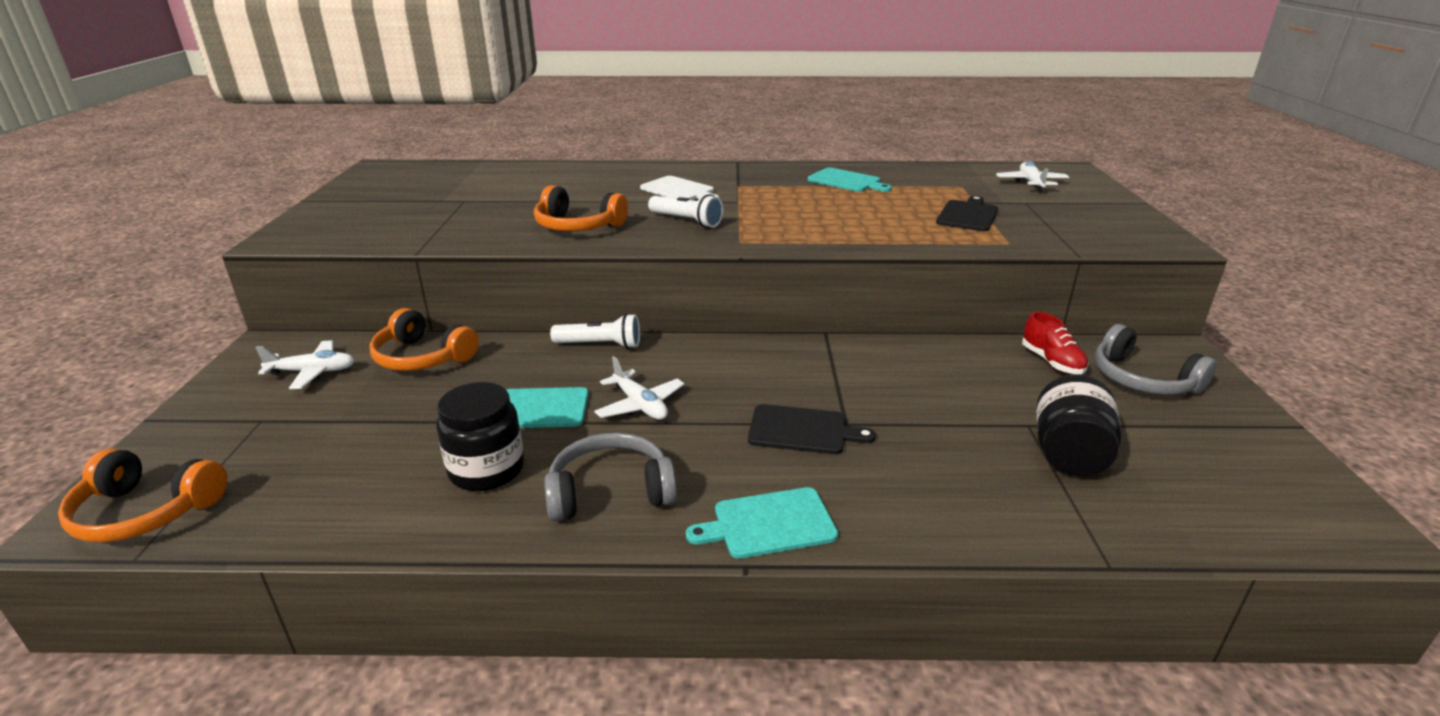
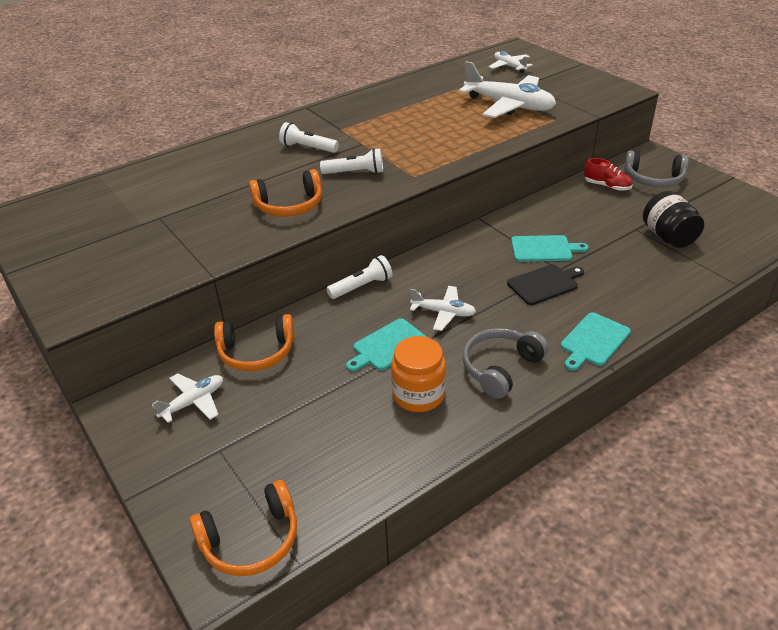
camera: 35 degrees left, 10 degrees up
(487, 470) = (418, 394): black jar -> orange jar
(679, 190) = (308, 148): white cutting board -> white flashlight
(846, 181) = (404, 101): turquoise cutting board -> turquoise cutting board (544, 249)
(968, 215) = (509, 105): black cutting board -> white plane

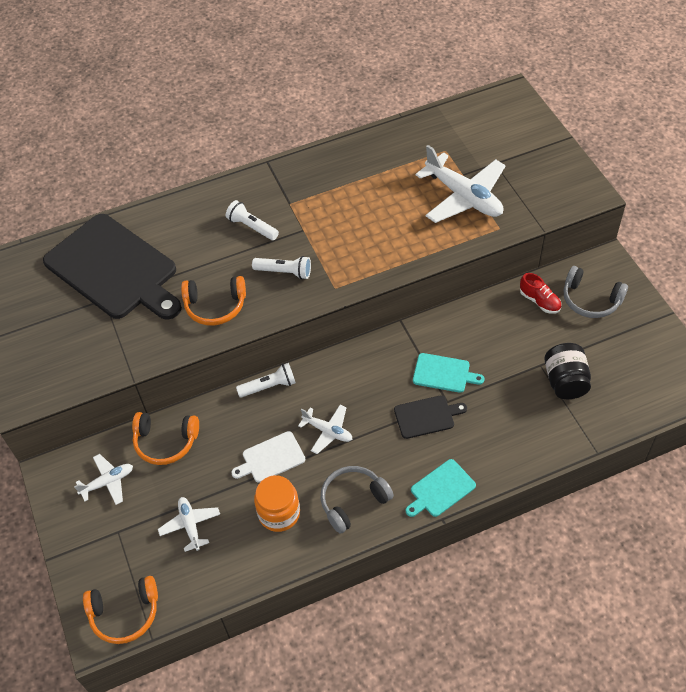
camera: 15 degrees right, 15 degrees up
(165, 194) = (114, 269): none -> black cutting board
(388, 346) = (271, 458): turquoise cutting board -> white cutting board
(509, 67) = (491, 129): white plane -> white plane (190, 525)

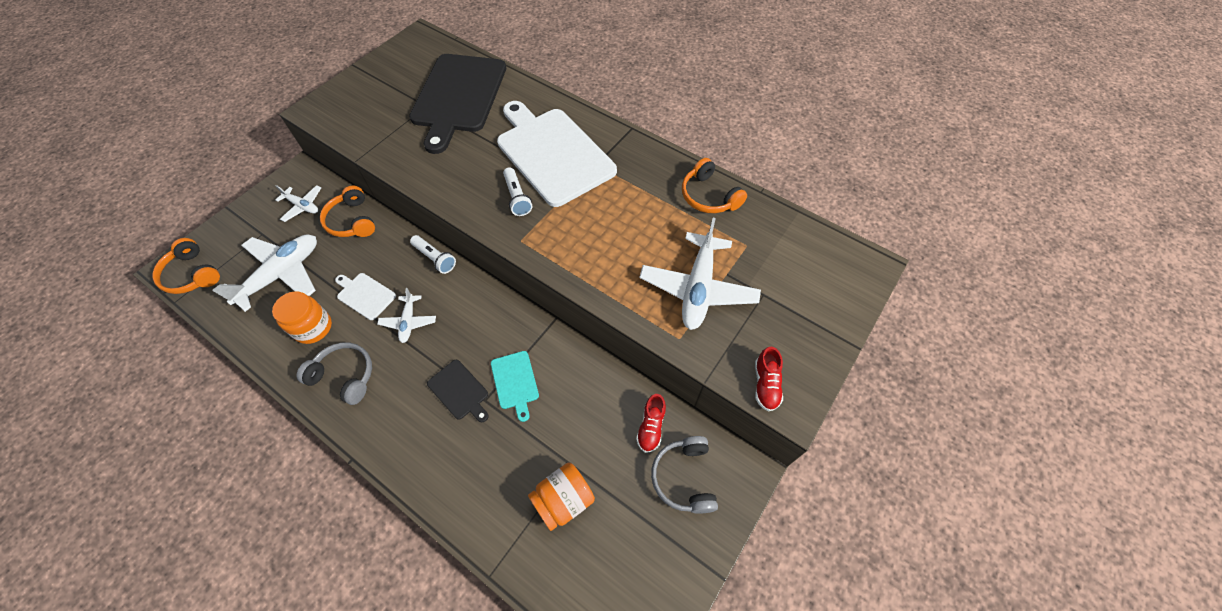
camera: 55 degrees right, 5 degrees up
(190, 525) = (281, 274): white plane -> white plane, size x1.91
(215, 306) = (455, 171): orange headphones -> orange headphones (709, 196)
(252, 227) = (553, 153): white flashlight -> white cutting board
(440, 489) = (383, 442): turquoise cutting board -> none
(565, 381) = (563, 500): black jar -> orange jar
(567, 199) = (765, 384): none -> red shoe

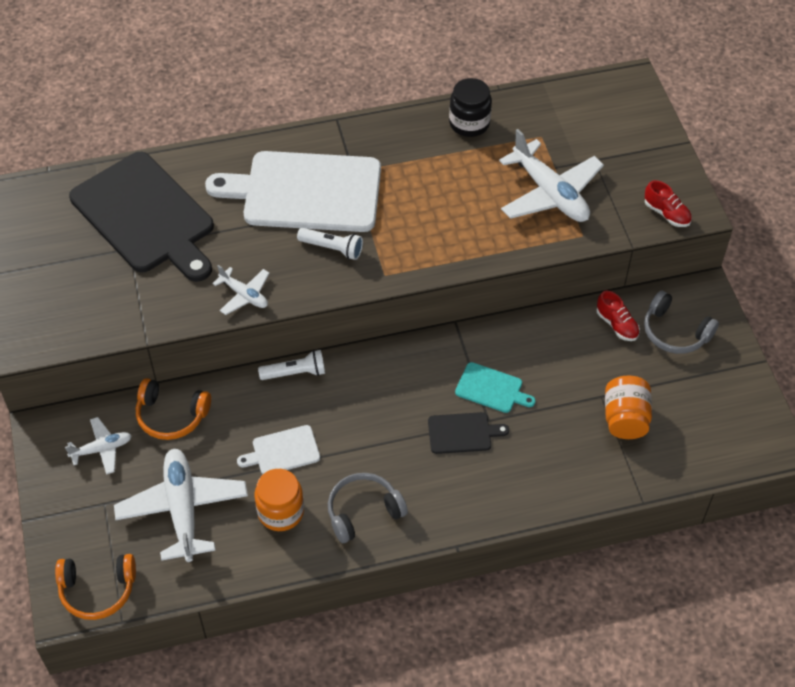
camera: 50 degrees left, 5 degrees down
(409, 322) = (350, 432): white plane -> white plane (244, 295)
(709, 196) = (469, 123): orange headphones -> black jar

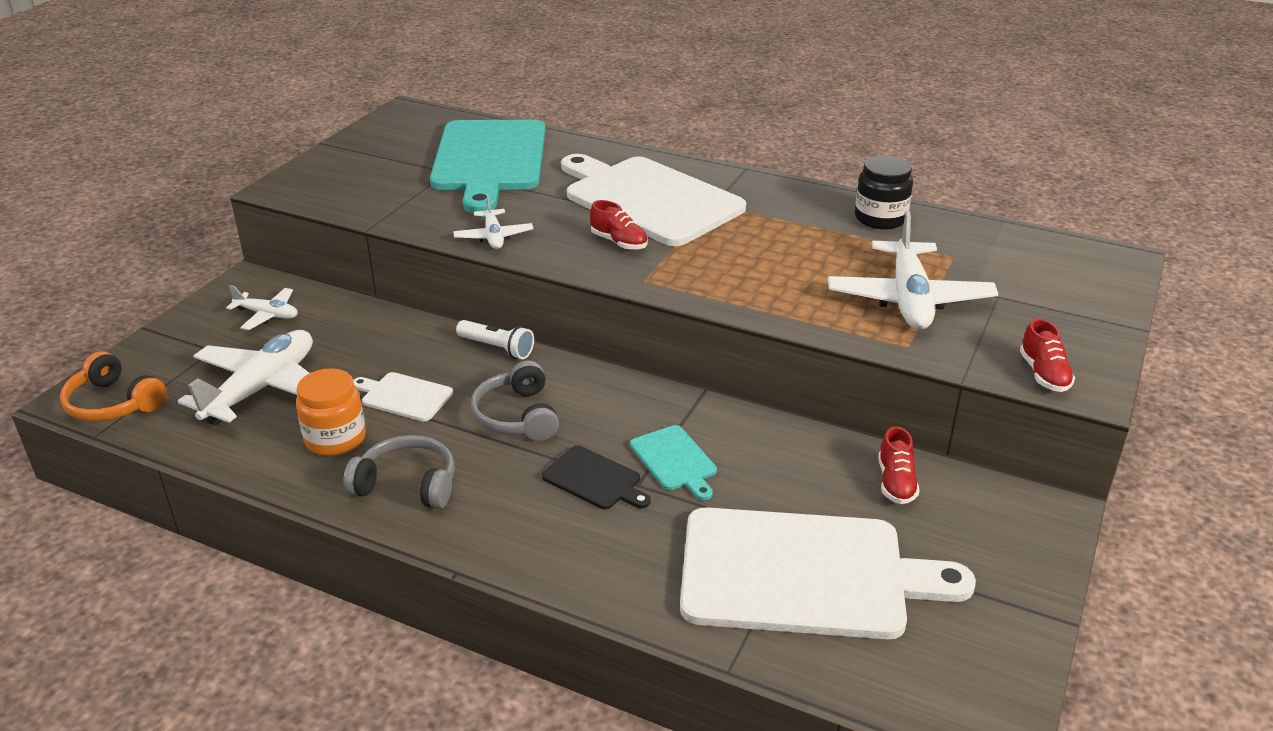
camera: 40 degrees right, 20 degrees down
(145, 216) = (489, 160): black cutting board -> turquoise cutting board
(171, 415) = (352, 322): orange headphones -> none
(332, 248) = (619, 242): white flashlight -> red shoe
(625, 419) = (803, 574): orange jar -> white cutting board
(675, 332) = (968, 528): grey headphones -> grey headphones (517, 416)

